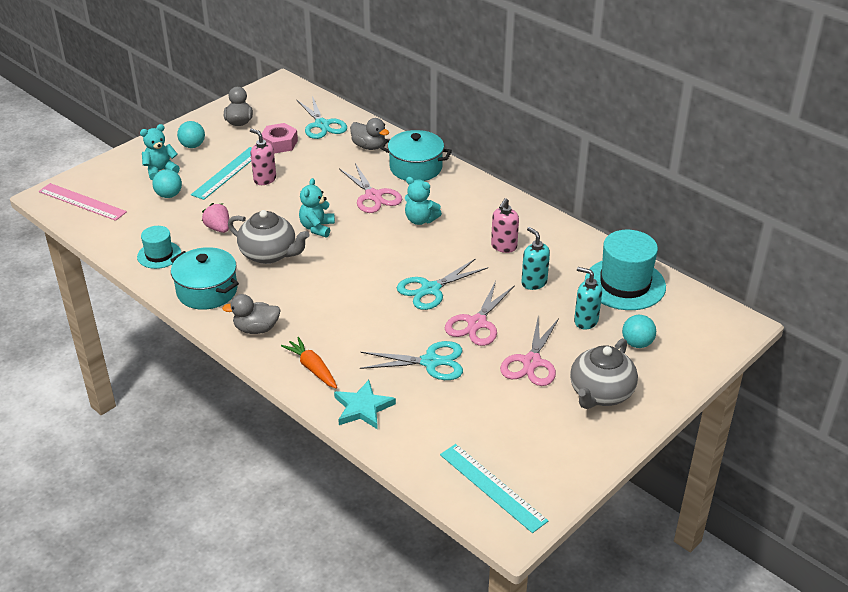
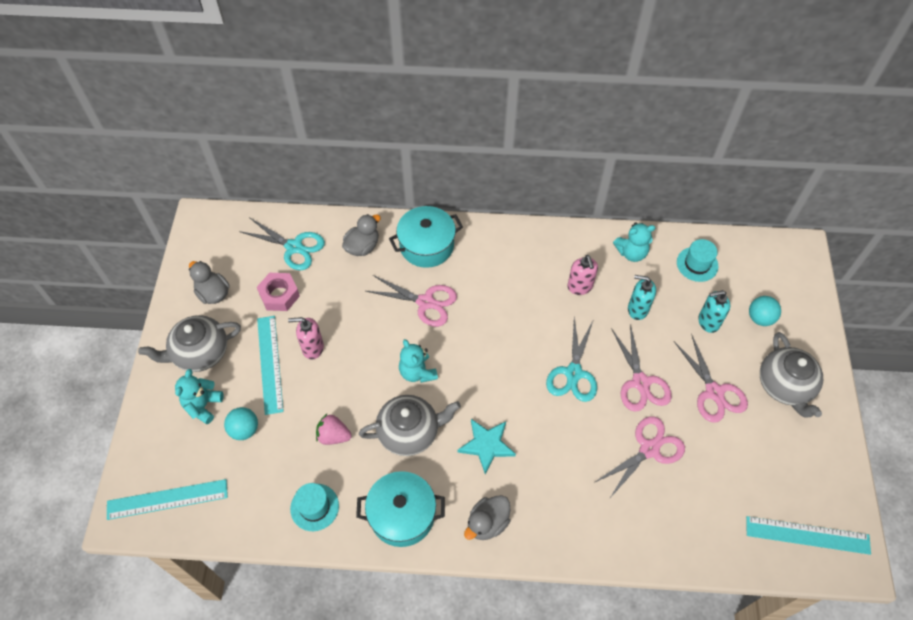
camera: 40 degrees left, 20 degrees up
(82, 202) = (167, 499): pink ruler -> turquoise ruler
(192, 146) = (200, 353): turquoise ball -> grey teapot
(312, 368) = (573, 528): orange carrot -> none
(363, 408) = (651, 536): turquoise star -> turquoise star (487, 445)
(369, 146) = (362, 246): grey duck -> grey duck turned 45 degrees counterclockwise
(420, 220) = (490, 303): turquoise teddy bear -> turquoise teddy bear (631, 253)
(430, 362) = (649, 449): turquoise scissors -> pink scissors
(625, 284) = (697, 264): turquoise hat -> turquoise hat, size x0.56

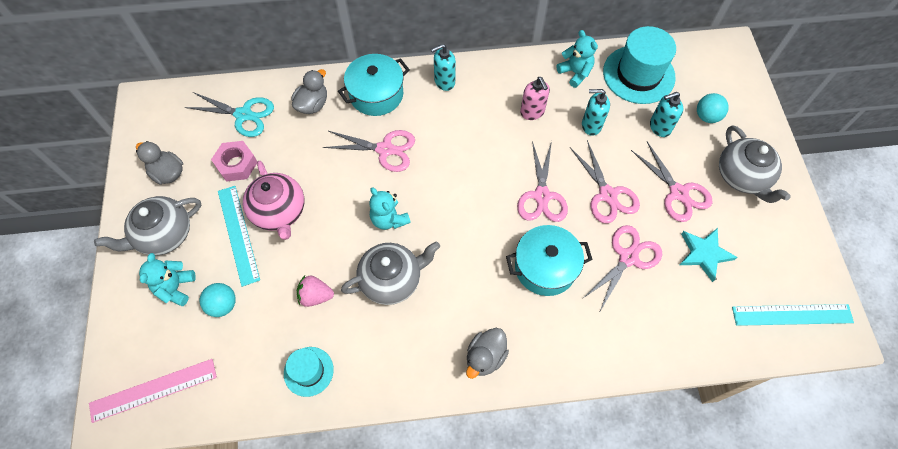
camera: 10 degrees left, 5 degrees up
(167, 499) = (153, 390): turquoise ruler -> pink ruler
(312, 348) = (279, 212): pink soap dispenser -> pink teapot
(402, 515) = (399, 363): turquoise pot -> turquoise pot (545, 267)
(487, 445) = (470, 280): turquoise star -> turquoise star (704, 254)
(496, 243) = (444, 82): none -> turquoise soap dispenser
(573, 373) = (542, 196): turquoise scissors -> pink scissors
(631, 253) = (575, 73): turquoise teddy bear -> turquoise teddy bear turned 105 degrees counterclockwise
(697, 264) = (638, 74): turquoise hat -> turquoise hat, size x1.80

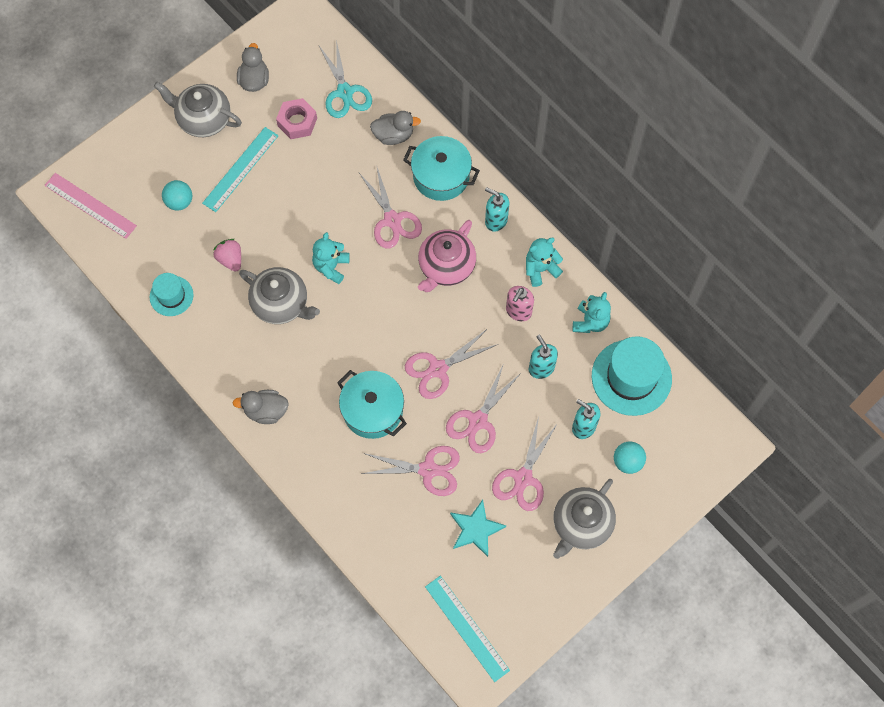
camera: 55 degrees right, 5 degrees up
(176, 287) = (170, 160): turquoise teddy bear -> turquoise teddy bear (540, 269)
(279, 212) = (279, 183): pink teapot -> pink teapot (446, 266)

